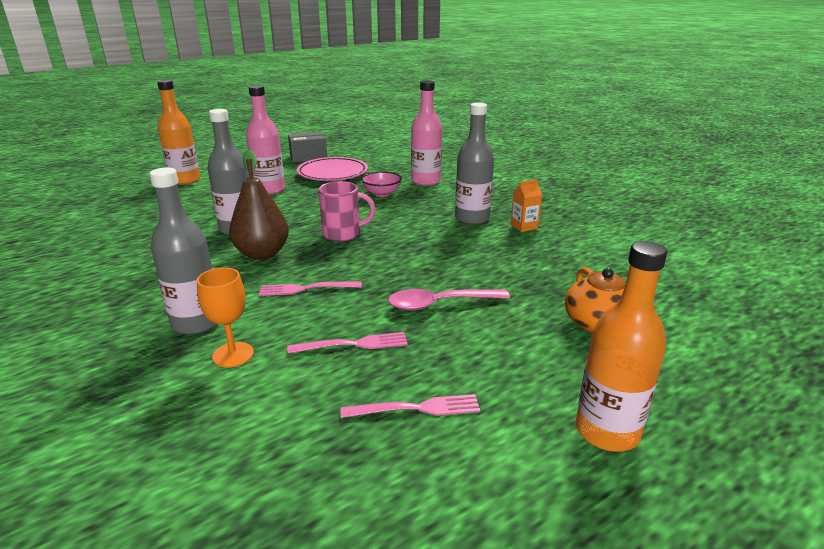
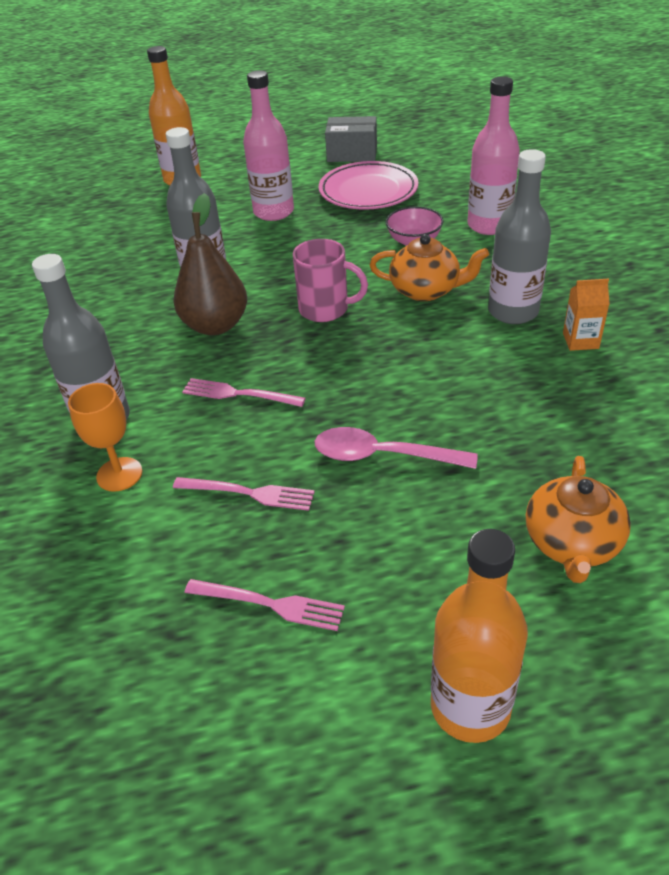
camera: 25 degrees right, 15 degrees up
(407, 216) = (426, 290): none -> orange teapot

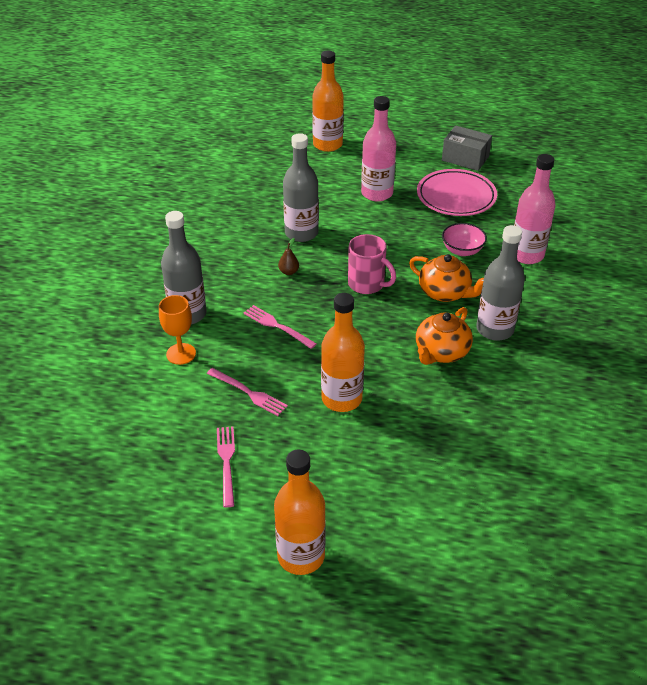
camera: 20 degrees right, 0 degrees up
(215, 325) = (289, 272): brown pear -> brown pear, size x0.41
(271, 604) = (226, 461): pink fork -> pink fork turned 135 degrees counterclockwise
(382, 456) = (341, 399): pink spoon -> orange bottle
(572, 543) = (420, 494): orange teapot -> orange teapot (441, 352)
(580, 341) = (526, 367): orange carton -> none

